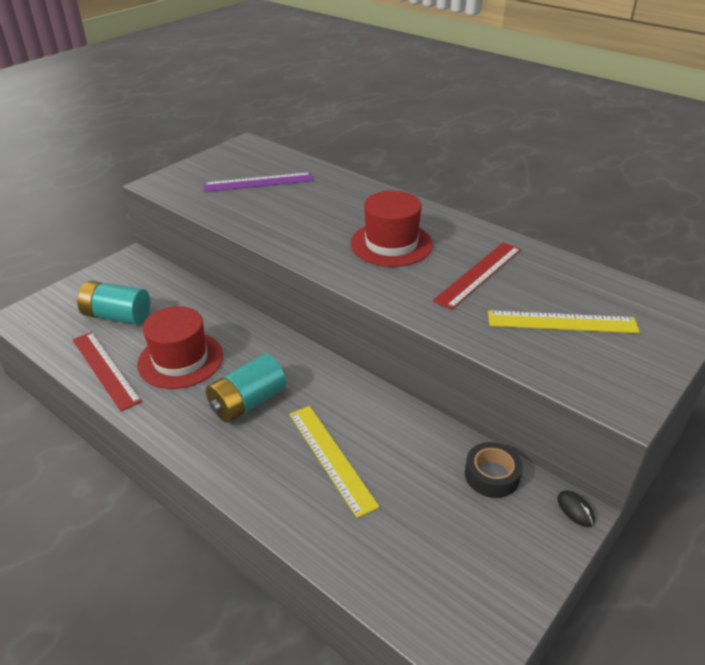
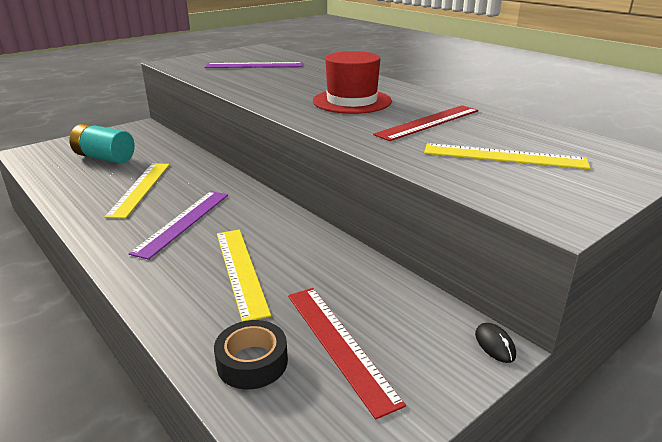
camera: 10 degrees right, 10 degrees down
(105, 369) = (71, 189): red ruler -> red ruler (339, 344)
(180, 359) = (140, 189): red hat -> yellow ruler
(248, 402) = (183, 222): turquoise battery -> purple ruler
(492, 475) = (406, 303): black tape -> black tape (252, 362)

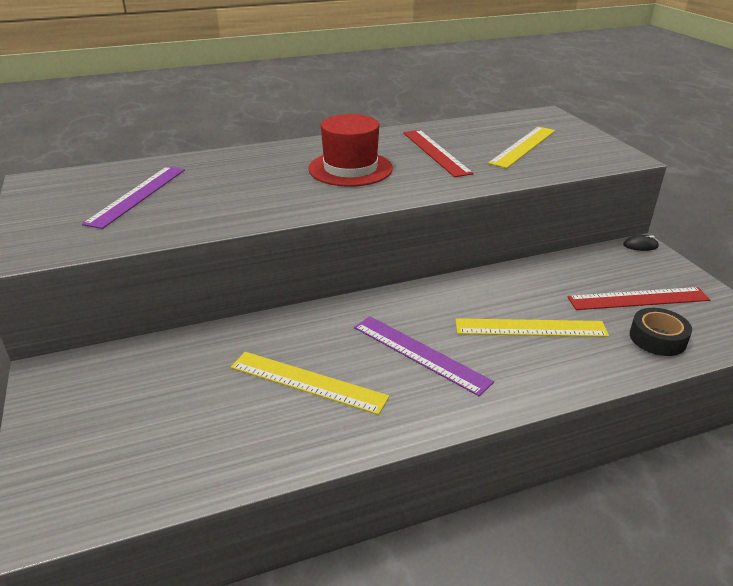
camera: 70 degrees left, 5 degrees up
(105, 158) = (163, 415): turquoise battery -> none

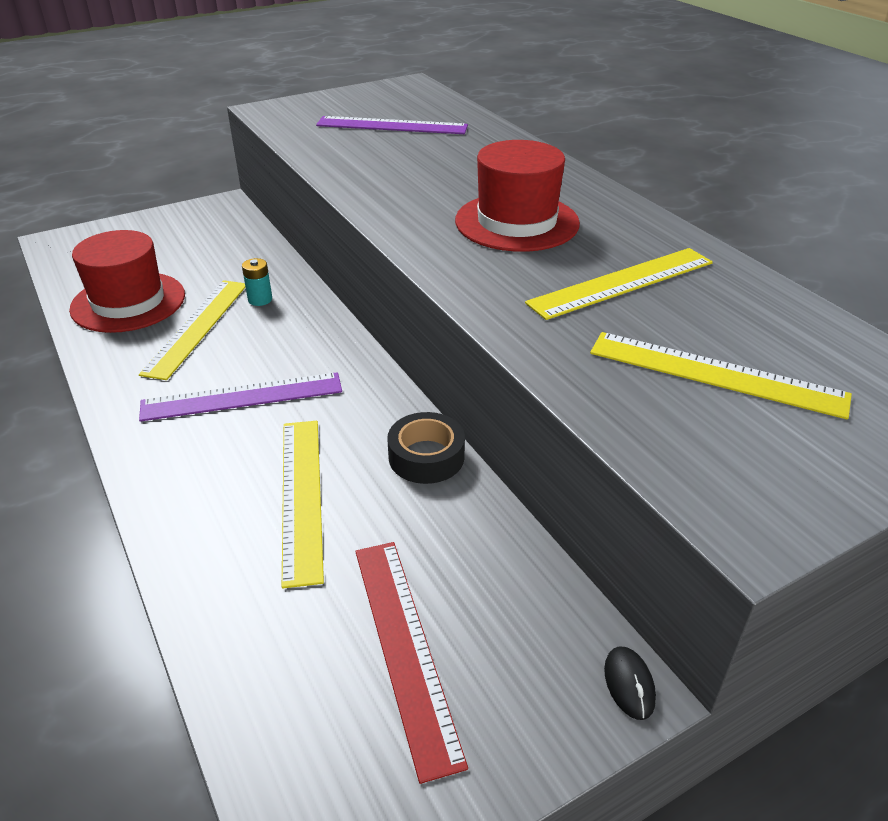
camera: 80 degrees right, 5 degrees up
(239, 434) = (128, 302): none -> red hat
(275, 345) = (260, 299): none -> turquoise battery
(420, 354) = (242, 396): purple ruler -> purple ruler turned 45 degrees clockwise
(436, 152) = (622, 283): red ruler -> yellow ruler
(657, 338) = (279, 659): black tape -> black tape (426, 457)

